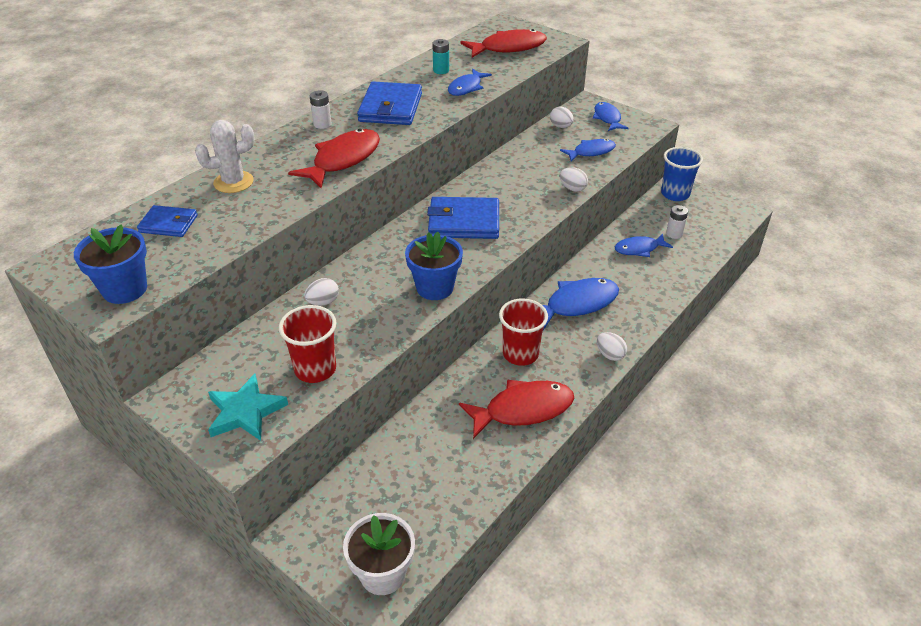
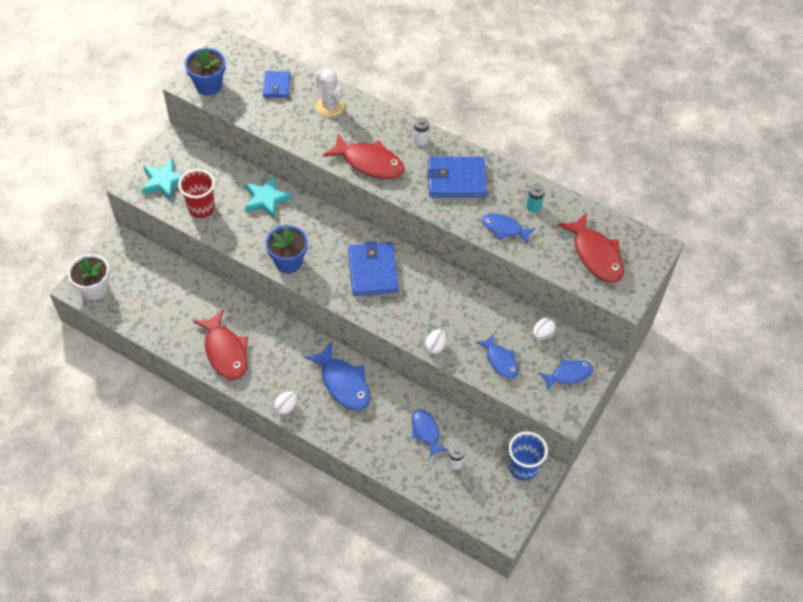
camera: 80 degrees right, 15 degrees up
(323, 302) = (266, 199): white egg -> turquoise star
(520, 354) = (281, 346): red cup -> none

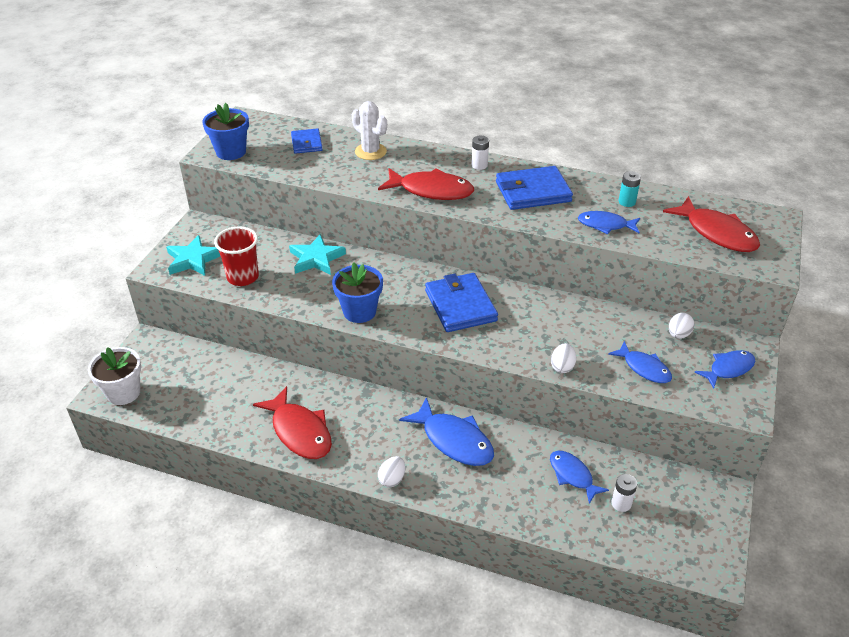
camera: 10 degrees left, 15 degrees down
(523, 467) = (704, 493): blue cup -> none

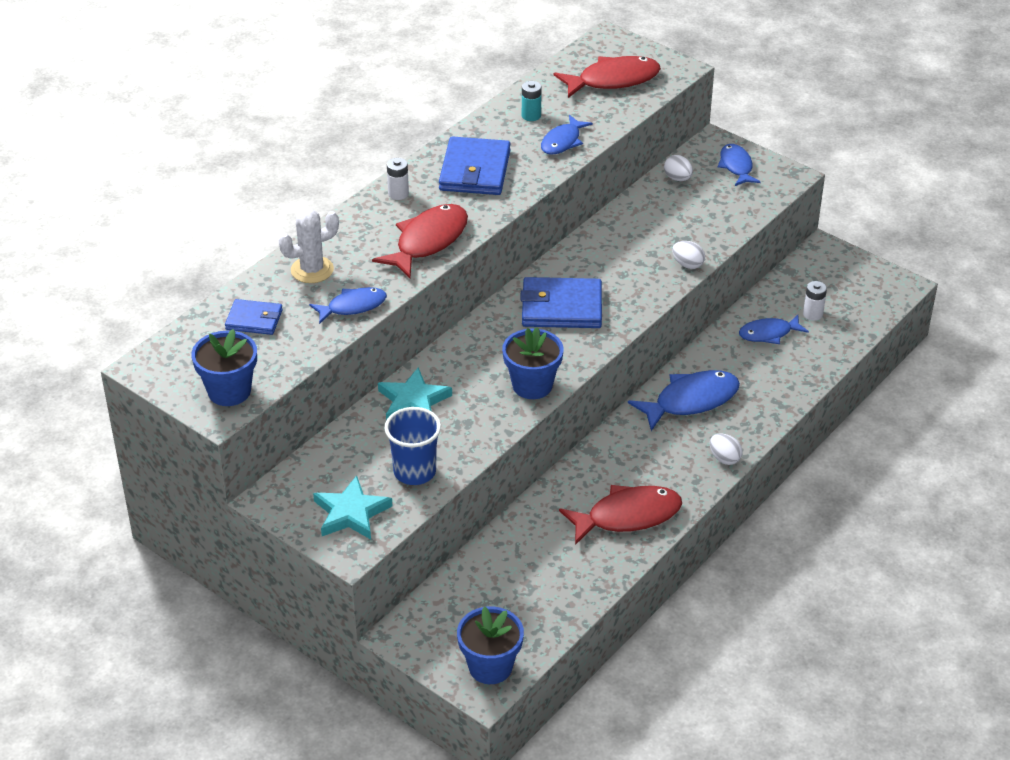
camera: 70 degrees left, 0 degrees up
(123, 392) = (490, 667): white flower pot -> blue flower pot
(243, 277) = (414, 472): red cup -> blue cup
(644, 368) = (713, 215): blue fish -> blue fish (353, 306)

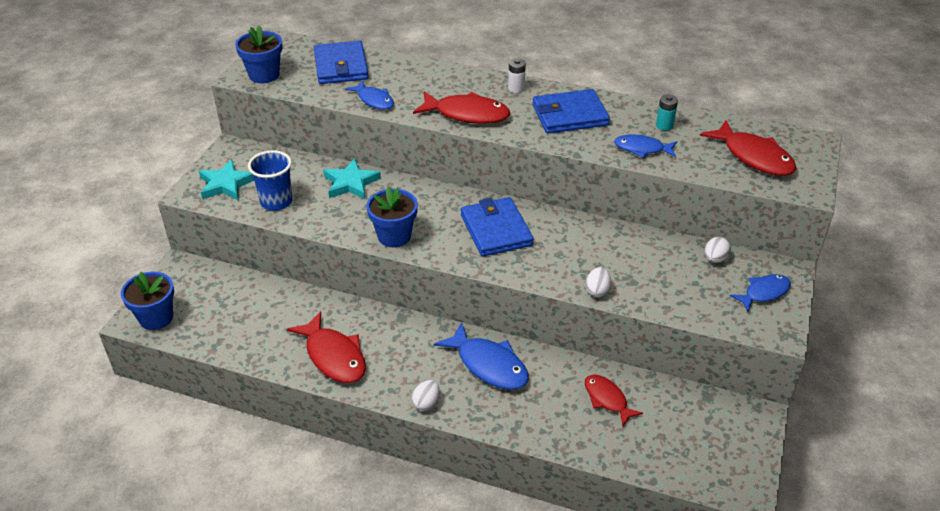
camera: 70 degrees right, 0 degrees up
(254, 320) = (341, 66): blue wallet -> blue wallet, size x1.71
(312, 270) = (406, 75): white cactus -> none
(768, 334) = (607, 399): blue fish -> red fish
(812, 314) = (655, 426): white battery -> none

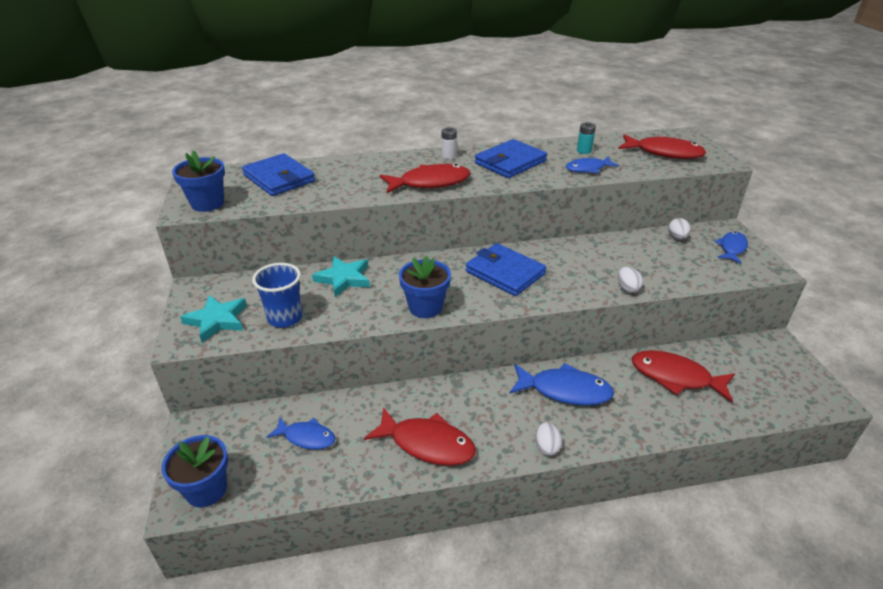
camera: 30 degrees left, 5 degrees down
(374, 100) = (337, 194): blue fish -> blue fish (306, 437)
(607, 399) = (675, 377): red fish -> red fish, size x1.60

